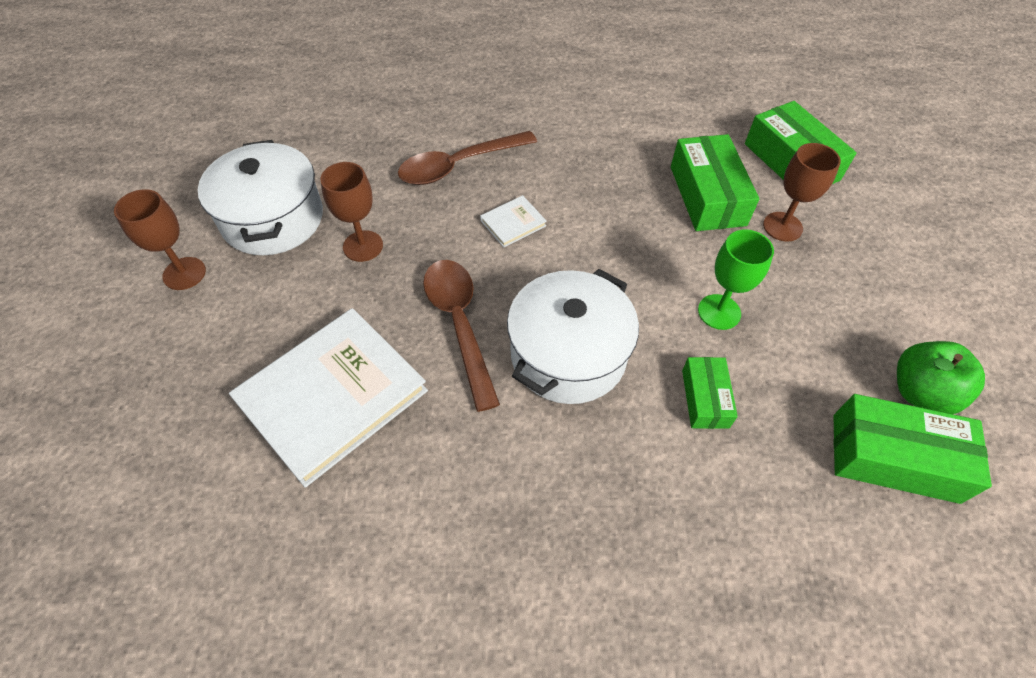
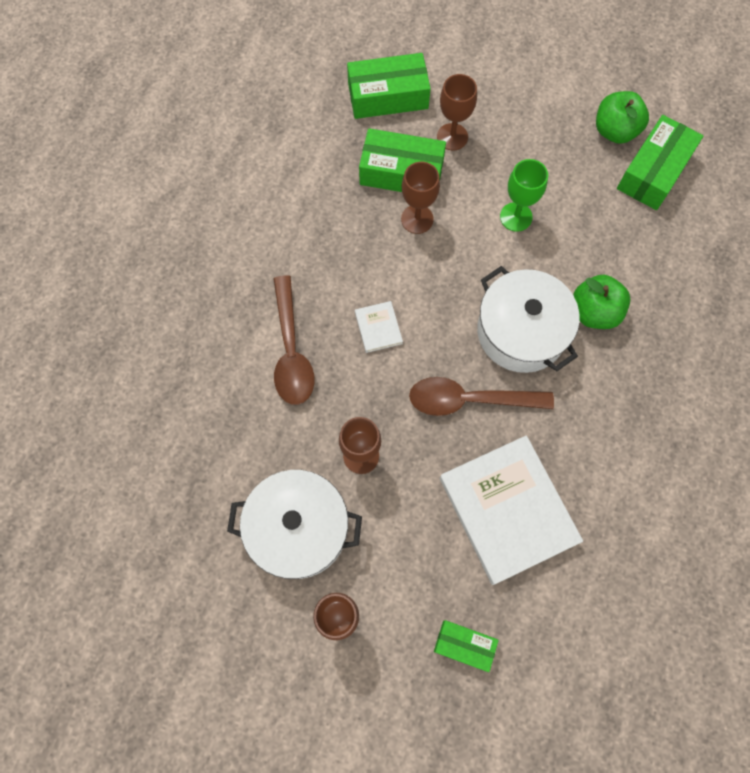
camera: 70 degrees left, 15 degrees up
(634, 431) = (594, 312): none -> green apple
(659, 222) = (417, 219): none -> brown goblet
(705, 398) = (582, 258): green box -> green box (464, 645)

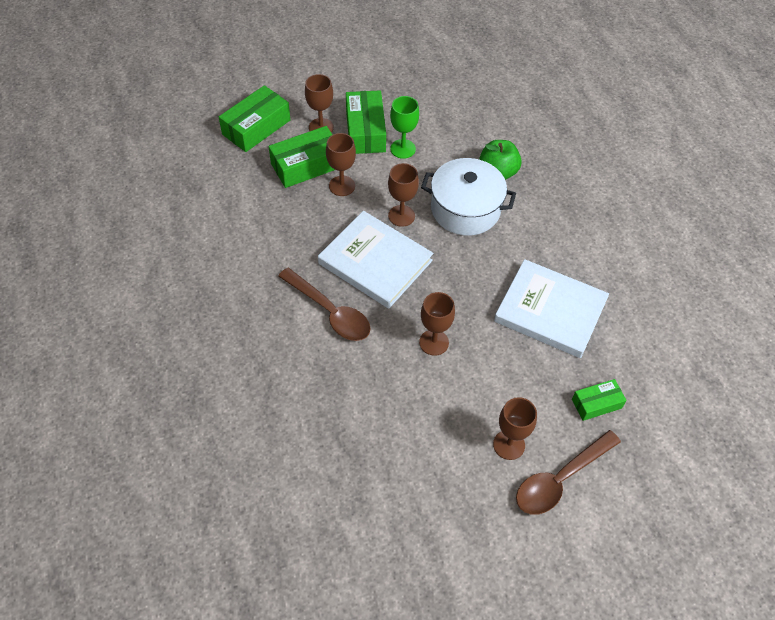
camera: 40 degrees left, 15 degrees down
(298, 529) = (434, 413): white pot -> none
(378, 328) = (375, 262): white book -> white book, size x2.38
(448, 294) = (401, 216): none -> brown goblet
(470, 400) = (471, 266): brown spoon -> brown spoon (560, 479)
(615, 131) = (418, 70): green apple -> none
(653, 171) = (461, 79): green box -> green box (365, 131)

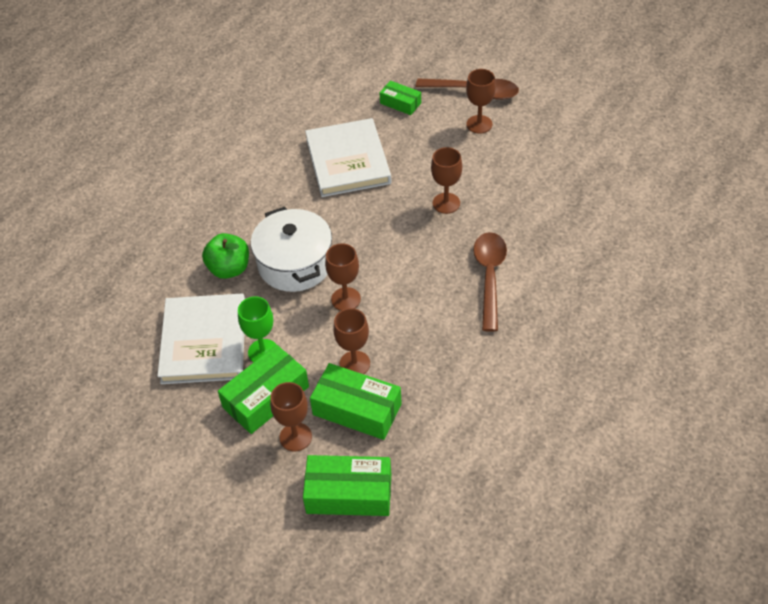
camera: 125 degrees left, 5 degrees down
(375, 262) = (412, 283): white book -> white book (204, 342)

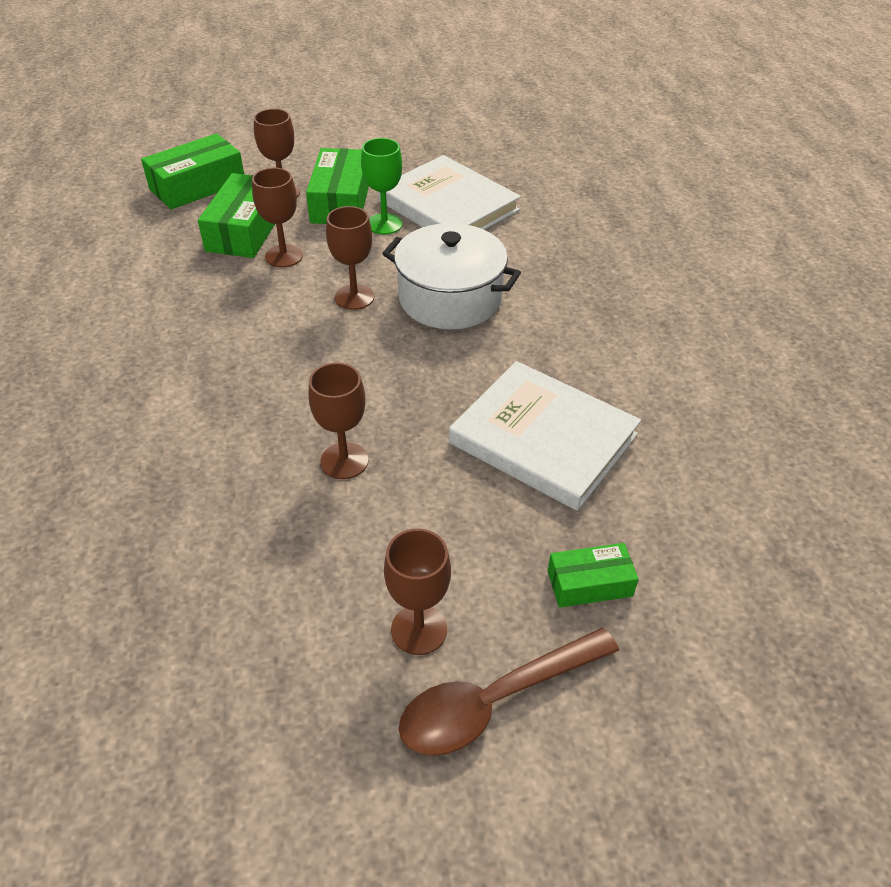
camera: 135 degrees right, 5 degrees down
(229, 269) = (510, 261): green apple -> none
(357, 409) = (245, 230): green box -> green box turned 60 degrees counterclockwise
(489, 277) = (201, 402): brown spoon -> none

